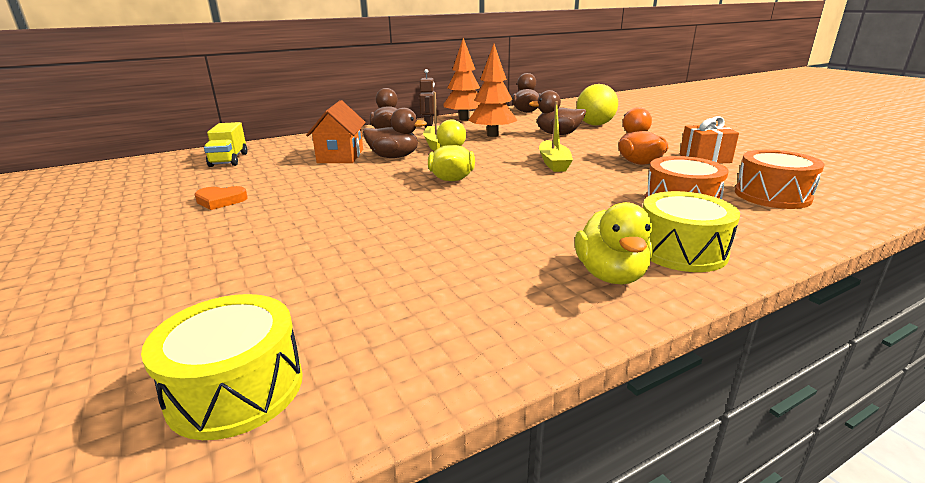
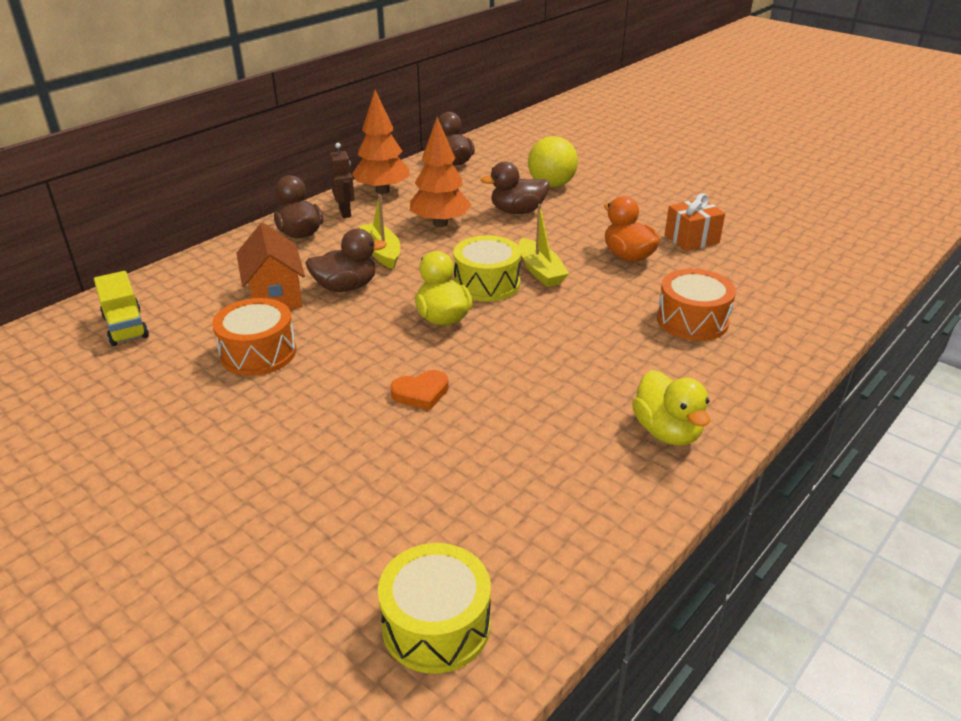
camera: 20 degrees left, 10 degrees up
(220, 201) = (193, 406): orange heart -> orange heart (421, 393)
(681, 251) = (713, 388): yellow drum -> yellow drum (487, 283)
(772, 195) = (768, 293): orange drum -> orange drum (258, 353)

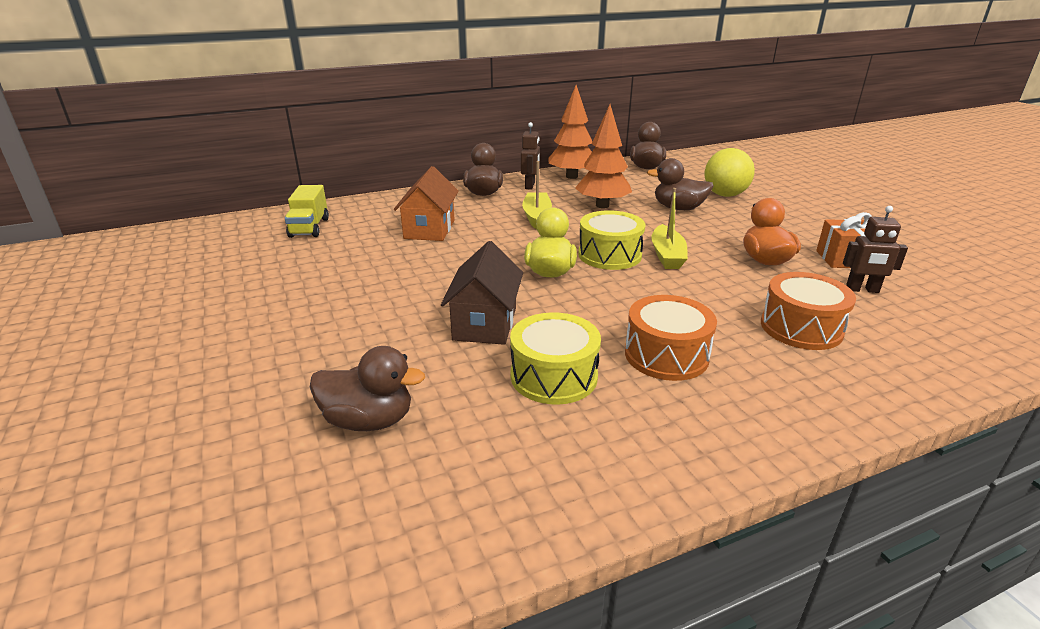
camera: 25 degrees right, 5 degrees down
(258, 353) = (383, 264): orange drum -> orange drum (666, 355)
(346, 287) = (488, 234): brown duck -> brown duck (369, 420)
(421, 393) = (485, 324): orange heart -> brown house
(436, 625) = (333, 527): yellow drum -> yellow drum (554, 376)
(667, 431) = (704, 422): yellow duck -> none
(719, 269) = (862, 290): none -> brown robot

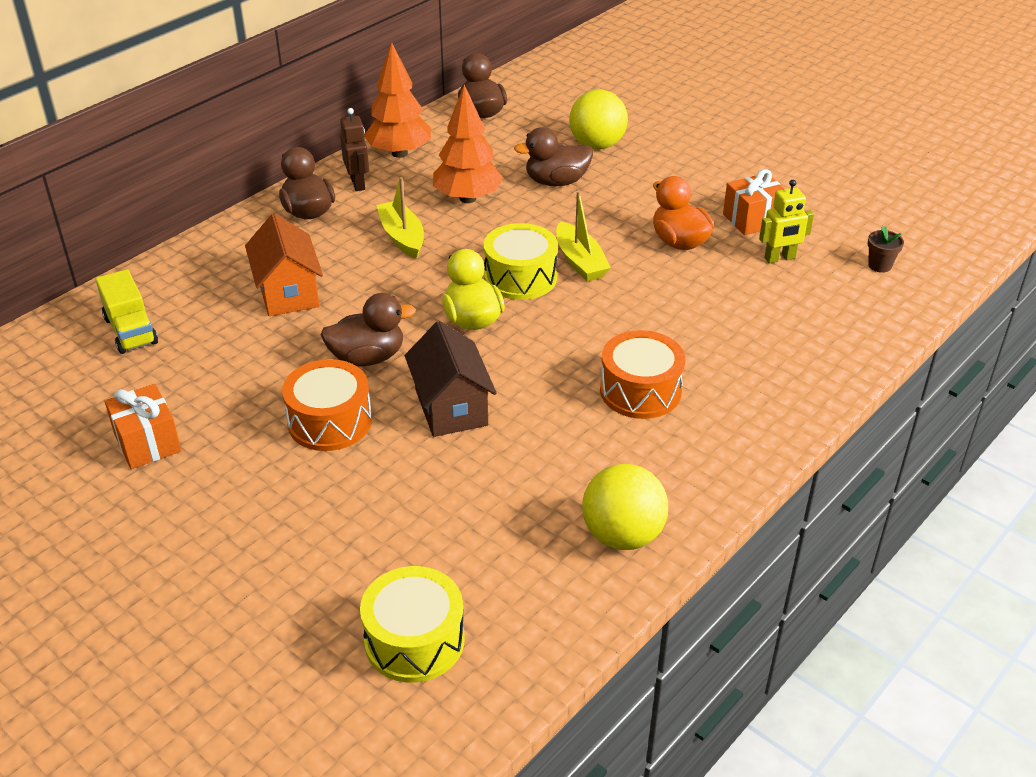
camera: 25 degrees left, 10 degrees up
(246, 289) = (147, 443): none -> orange gift
(369, 420) = (423, 543): brown duck -> brown duck (367, 357)
(554, 376) = (555, 445): yellow drum -> yellow drum (414, 640)
(566, 478) = (622, 535): none -> yellow ball
(801, 328) = (742, 323): orange drum -> orange drum (330, 421)
(862, 290) = (780, 258): brown robot -> yellow robot
(975, 316) = (879, 265): none -> brown flower pot

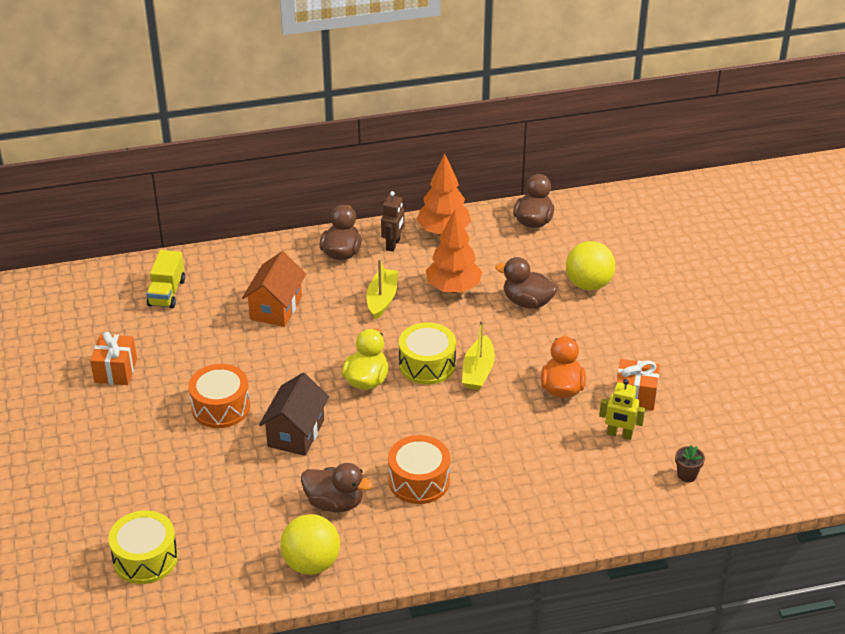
camera: 35 degrees right, 0 degrees up
(367, 357) = (280, 376): brown duck -> brown duck (334, 503)

